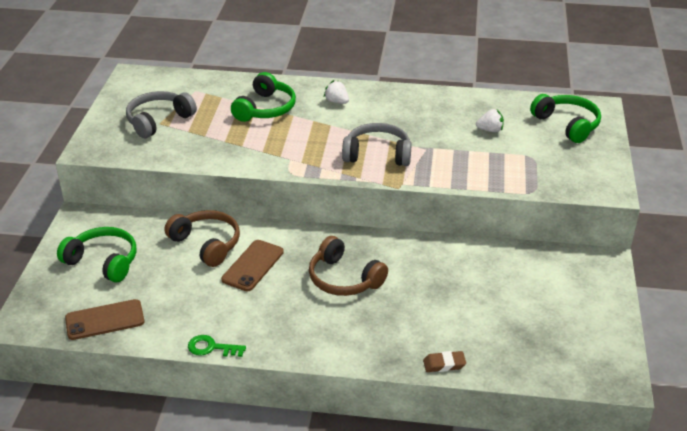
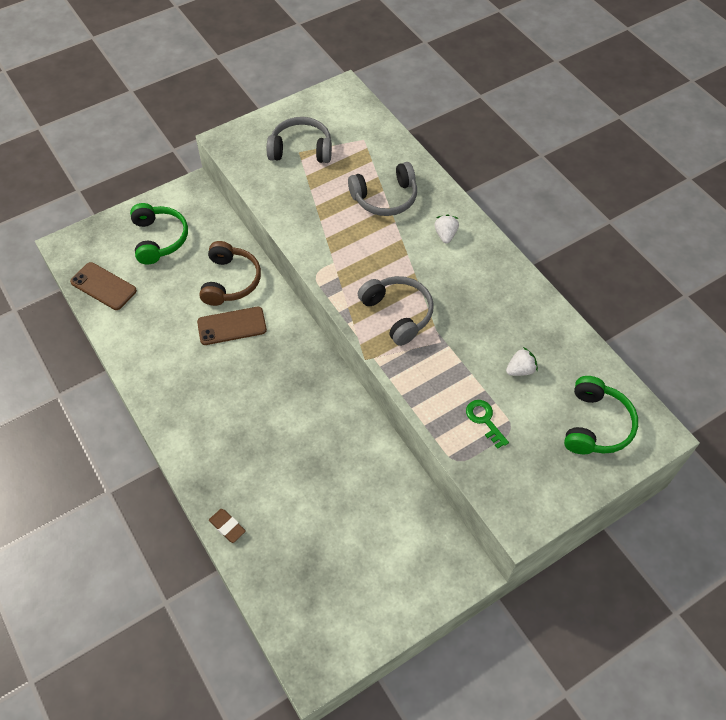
camera: 50 degrees right, 20 degrees up
(211, 347) = (126, 366): green key -> green key (484, 420)
(265, 109) = (385, 198): green headphones -> grey headphones
(344, 279) = (268, 393): brown headphones -> none
(490, 130) = (520, 370): white strawberry -> white strawberry turned 75 degrees counterclockwise

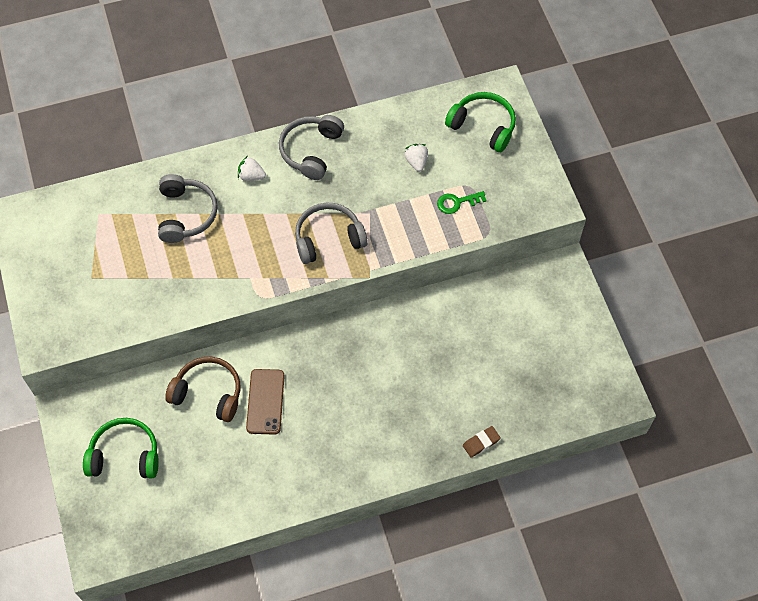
camera: 75 degrees left, 5 degrees up
(103, 286) = (170, 521): brown phone -> none
(301, 149) = (88, 275): grey headphones -> grey headphones (311, 151)

